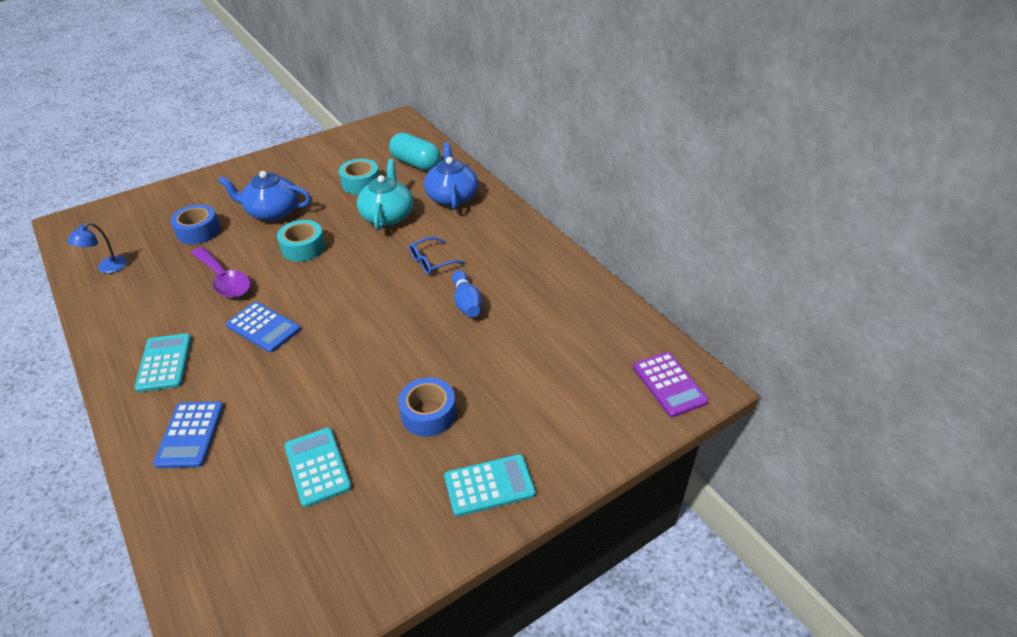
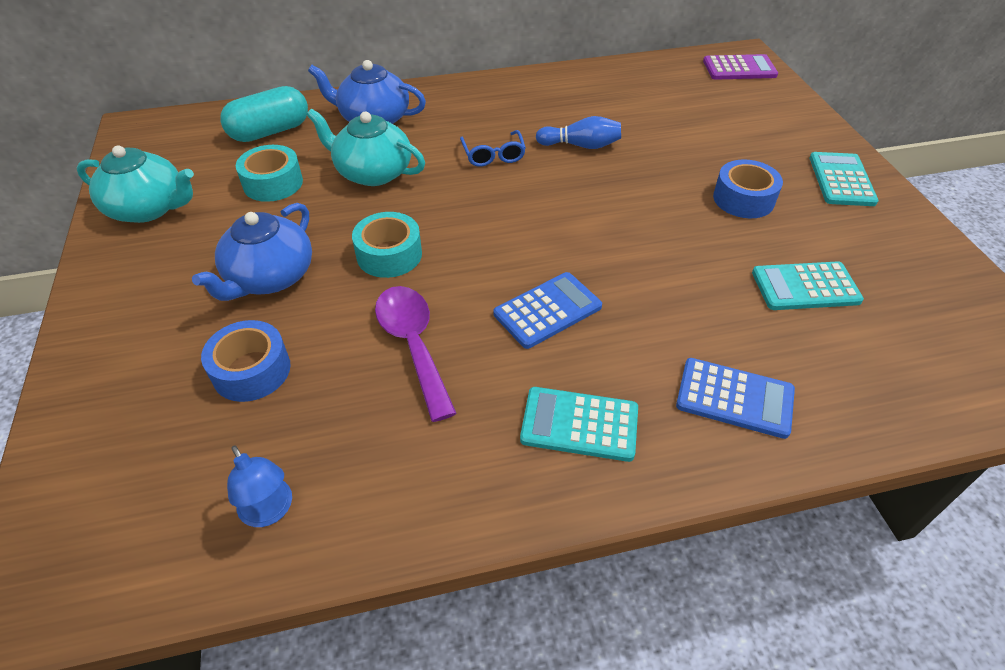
camera: 70 degrees left, 5 degrees up
(224, 280) = (413, 345): purple spoon -> purple spoon turned 90 degrees counterclockwise
(322, 153) = (149, 208): none -> turquoise teapot

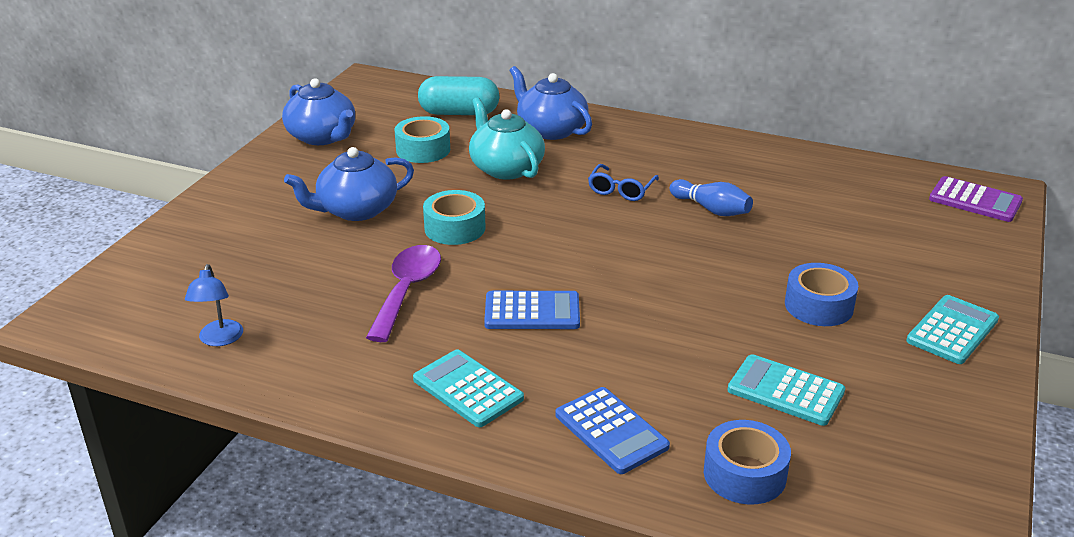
camera: 35 degrees right, 15 degrees down
(149, 208) = (322, 137): turquoise teapot -> blue teapot
(251, 370) = (287, 260): blue tape -> blue tape (744, 474)

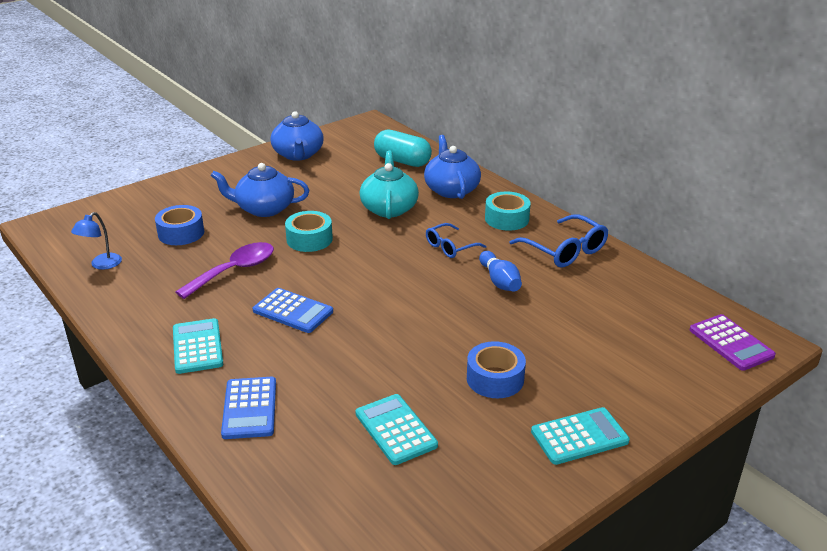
camera: 30 degrees right, 0 degrees up
(423, 150) = (350, 180): turquoise tape -> turquoise tape (506, 219)
(738, 160) = (565, 250): none -> blue glasses
(744, 474) = (299, 473): blue tape -> blue tape (181, 233)

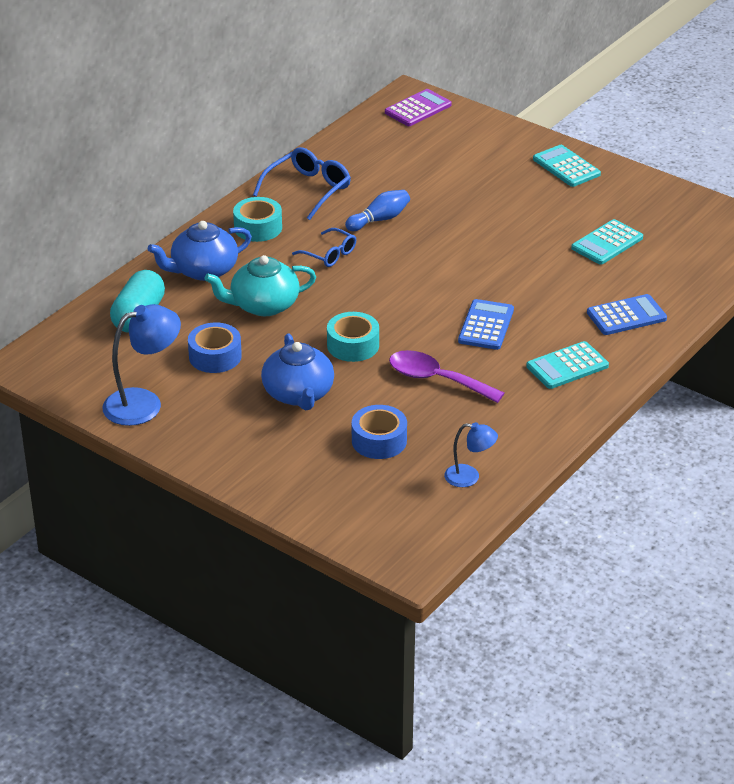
camera: 105 degrees left, 5 degrees up
(298, 154) = (144, 403): blue teapot -> blue lamp
(495, 379) = (522, 207): blue tape -> blue tape (215, 356)

